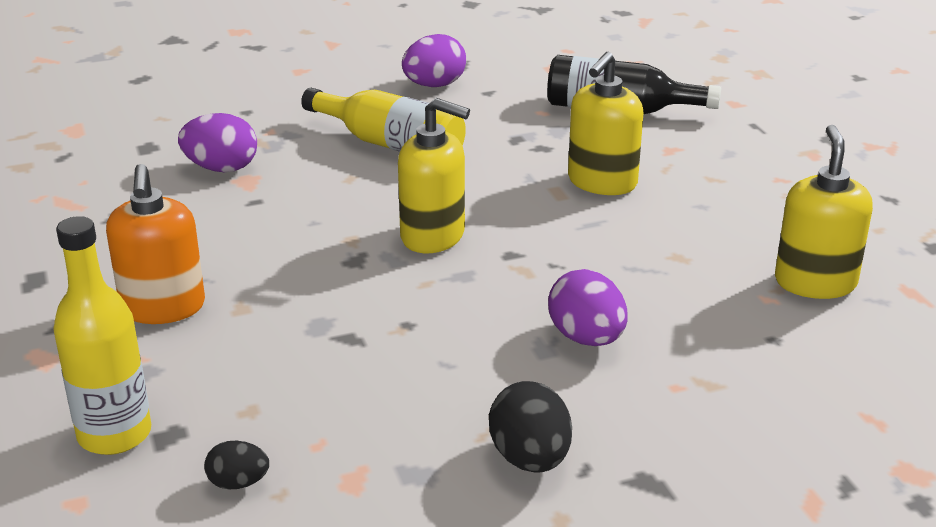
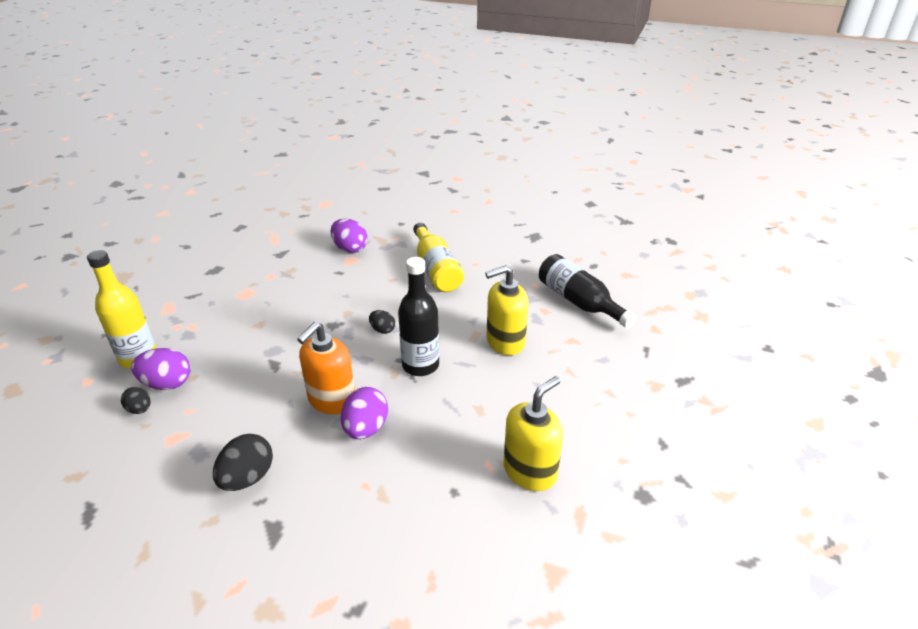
camera: 40 degrees right, 5 degrees up
(163, 307) = (234, 308): orange soap dispenser -> orange soap dispenser (331, 400)
(433, 236) = (382, 330): yellow soap dispenser -> black egg
(434, 85) = (503, 245): purple egg -> purple egg (167, 384)
(544, 249) = (420, 365): none -> black bottle

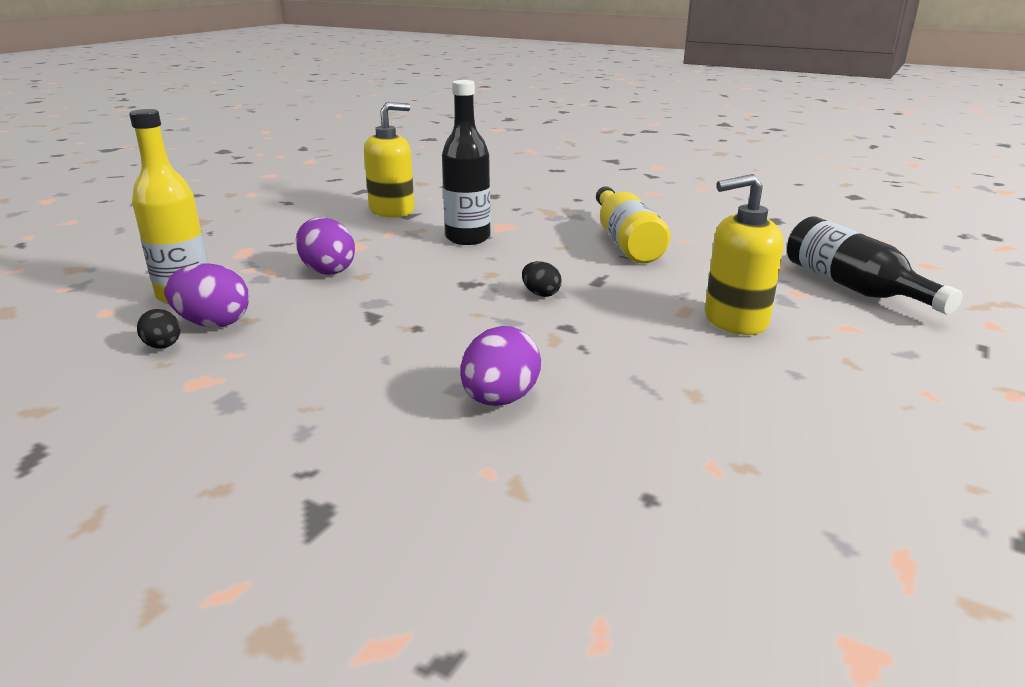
camera: 10 degrees right, 10 degrees down
(247, 478) = (295, 440): black egg -> none
(331, 400) = (450, 361): orange soap dispenser -> none
(350, 249) = (504, 216): purple egg -> purple egg (327, 270)
(420, 365) = (596, 335): black bottle -> black bottle (468, 238)
(530, 471) = (793, 484): yellow soap dispenser -> yellow soap dispenser (392, 211)

